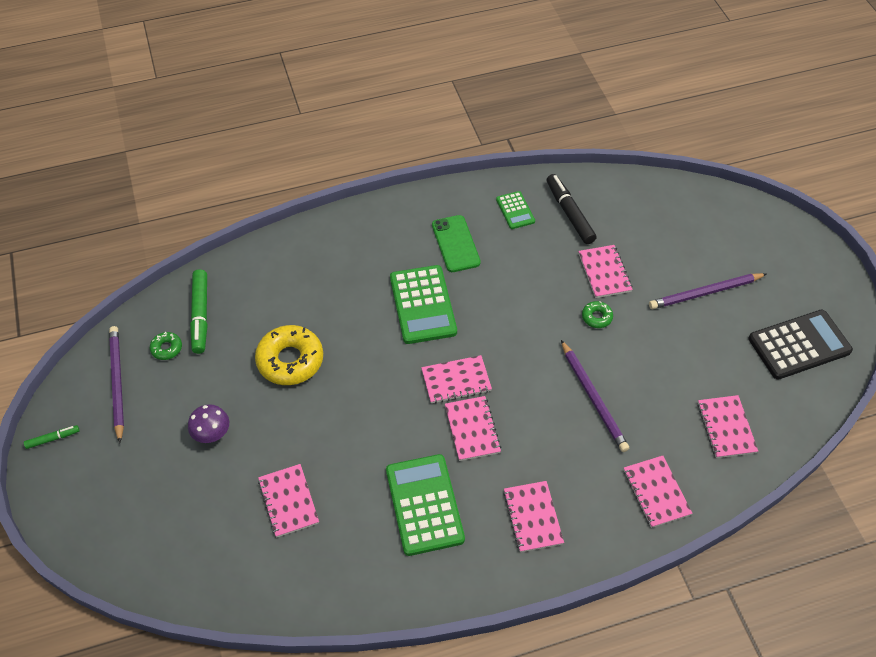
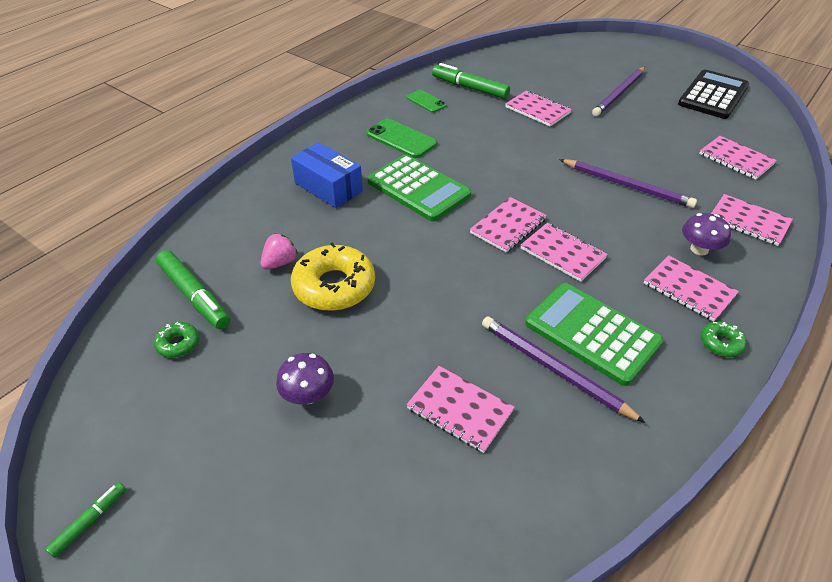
camera: 35 degrees left, 10 degrees down
(117, 383) = (139, 409): purple pencil -> purple pencil (554, 369)
(271, 319) = (280, 263): none -> pink strawberry
(358, 266) = (328, 187): none -> blue box
(515, 210) = (426, 101): green calculator -> green phone
(569, 213) = (470, 88): black marker -> green marker
(582, 490) = (699, 249): none -> purple mushroom
(596, 317) = (565, 137): green donut -> green donut (721, 343)

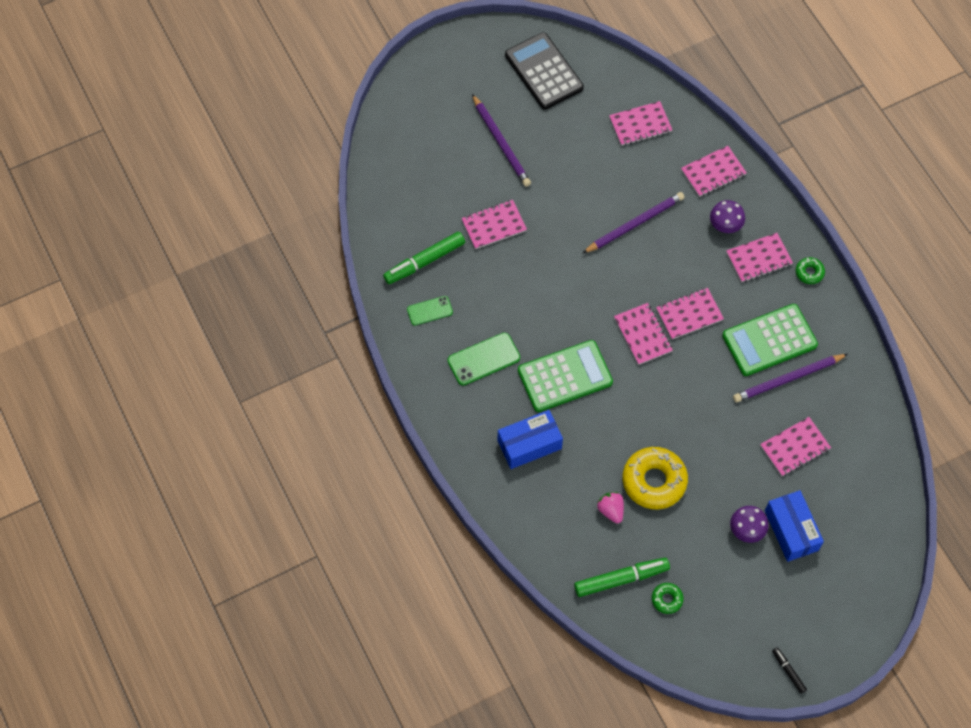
camera: 65 degrees left, 20 degrees up
(89, 522) = (788, 671): green marker -> black marker
(329, 447) = (791, 530): none -> blue box

